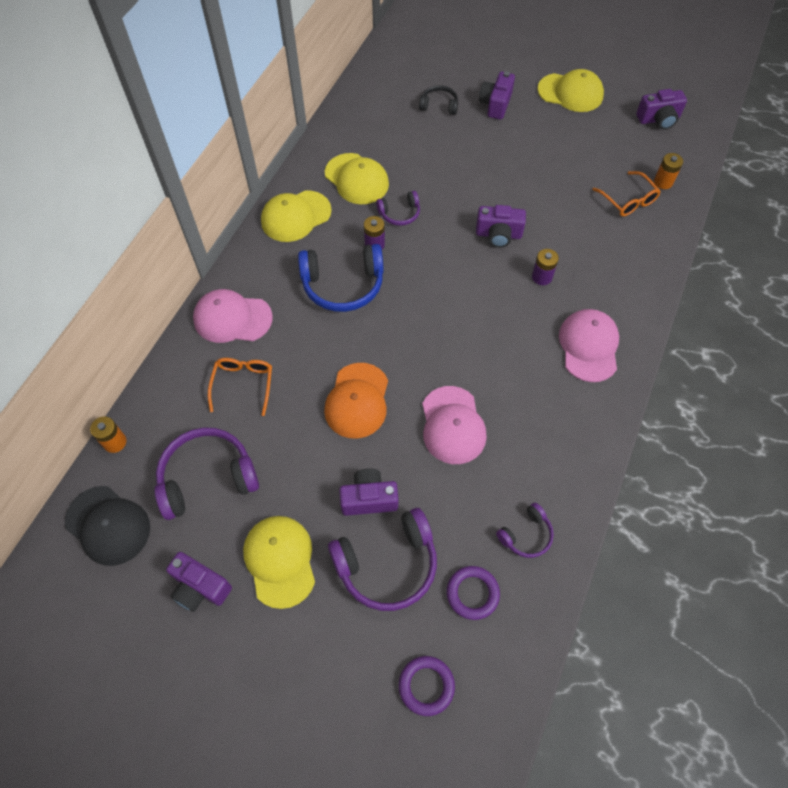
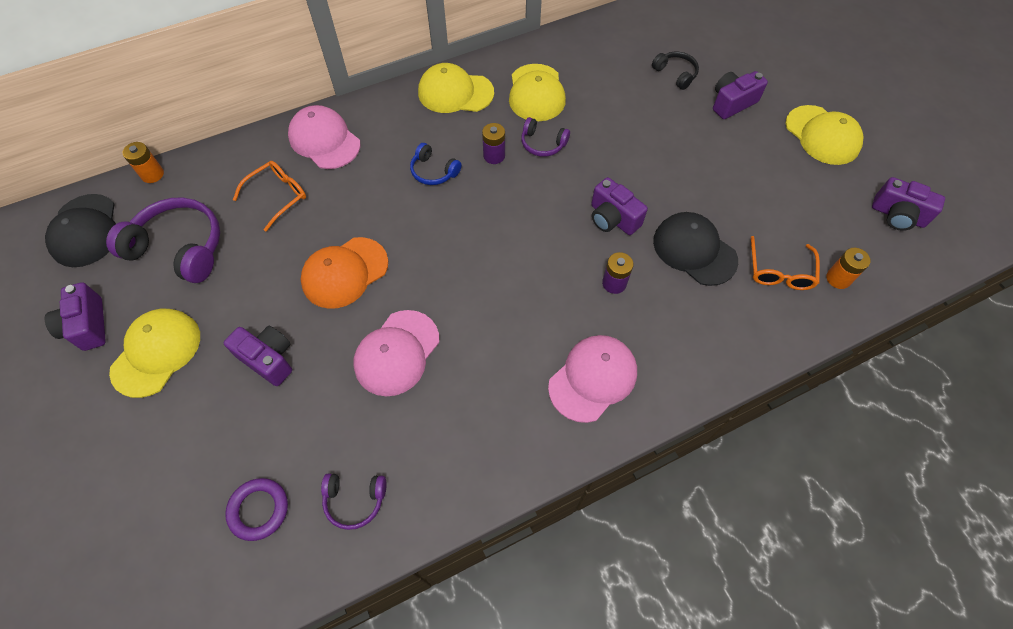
camera: 40 degrees right, 0 degrees up
(343, 285) = (433, 171): blue headphones -> blue headphones, size x0.53
(387, 564) = (224, 425): purple headphones -> none
(426, 686) = (143, 552): purple ring -> none
(568, 221) = (694, 250): none -> black cap

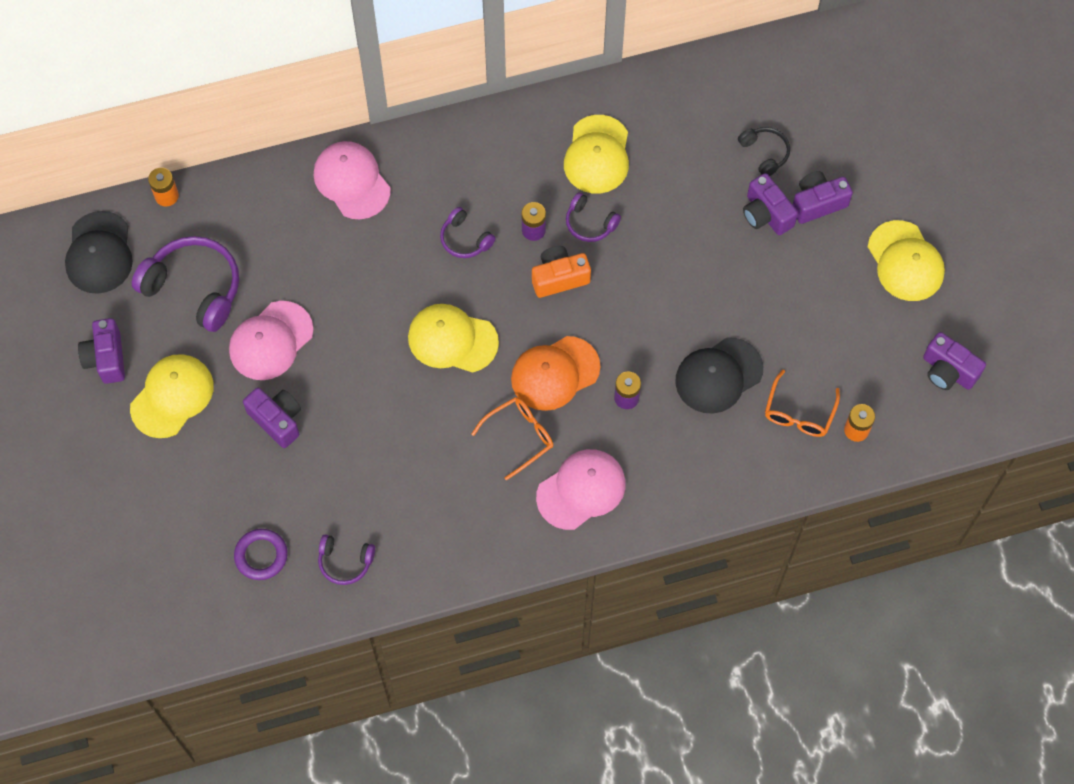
camera: 10 degrees right, 5 degrees up
(278, 196) = (297, 243): orange glasses -> orange glasses (519, 436)
(345, 272) = (358, 342): orange cap -> orange cap (555, 373)
(397, 353) = (399, 434): pink cap -> pink cap (271, 341)
(433, 171) = (465, 239): blue headphones -> purple headphones
(455, 92) = (505, 140): yellow cap -> yellow cap (452, 340)
(525, 190) = (559, 278): none -> orange camera
(612, 218) = (643, 326): purple camera -> purple camera (766, 214)
(694, 250) = (718, 375): black cap -> black cap turned 90 degrees counterclockwise

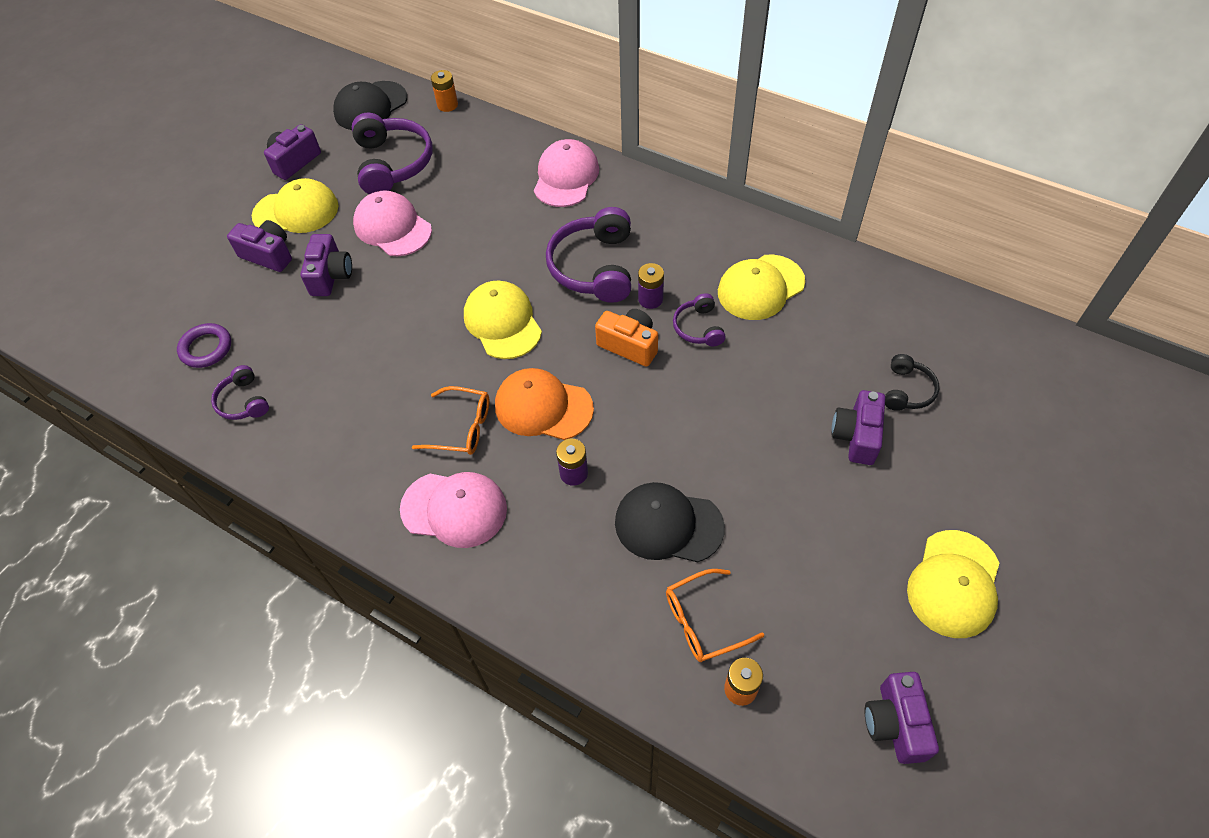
camera: 50 degrees right, 10 degrees down
(271, 341) = (392, 227): pink cap -> pink cap turned 45 degrees clockwise
(465, 239) = (594, 267): purple headphones -> purple headphones, size x1.90
(817, 203) = (915, 465): purple camera -> purple camera (268, 255)

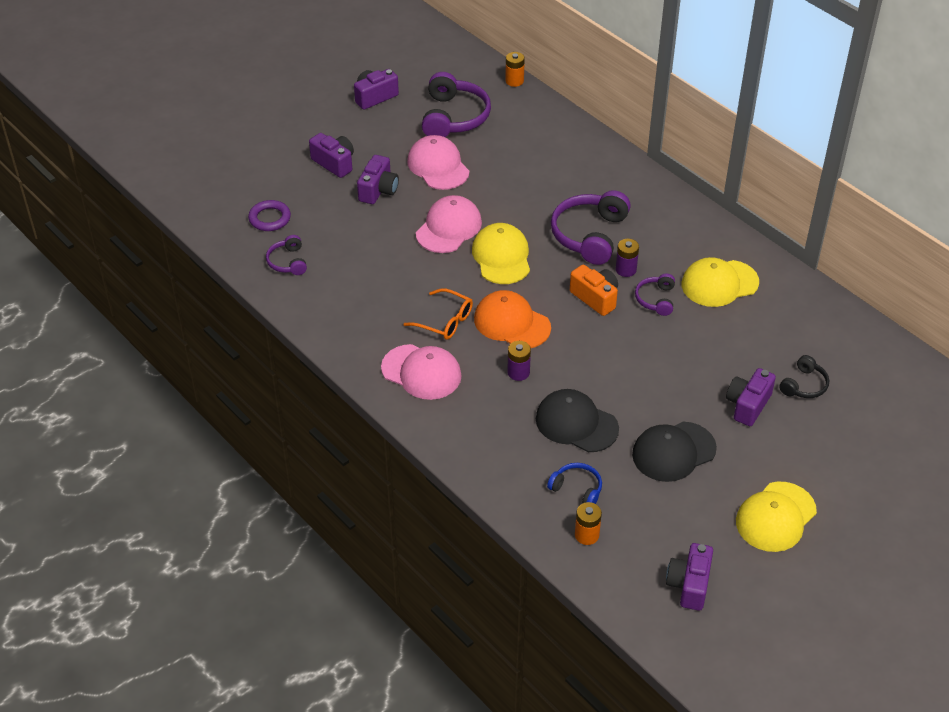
camera: 15 degrees right, 10 degrees down
(296, 211) = (365, 135): yellow cap -> none
(370, 106) = (450, 67): black cap -> black cap (673, 452)
(566, 177) = (593, 162): pink cap -> pink cap (449, 228)
(703, 621) = (577, 489): orange glasses -> blue headphones

